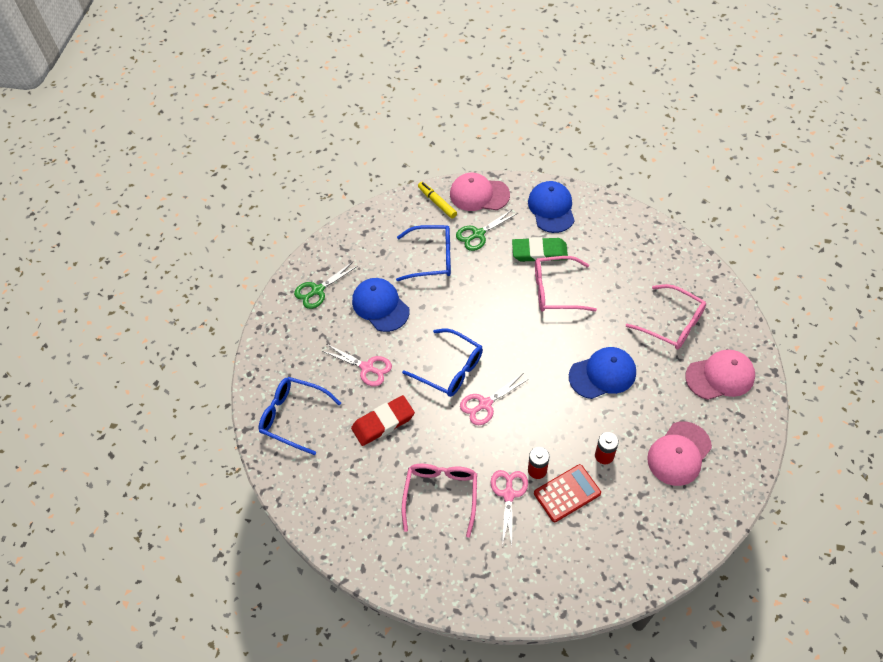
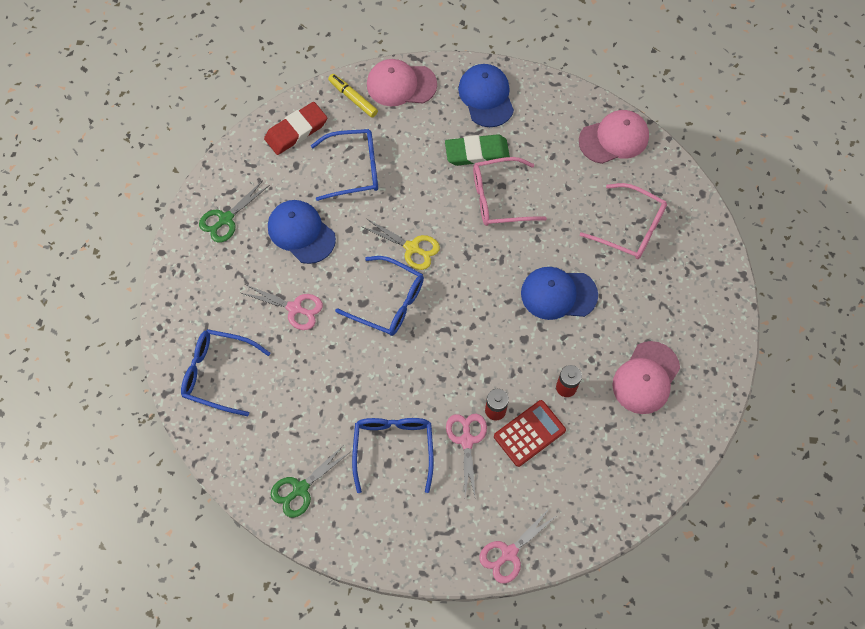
camera: 10 degrees left, 10 degrees up
(383, 422) = (320, 371): red eraser -> red eraser (296, 131)
(441, 496) = (393, 449): pink glasses -> blue glasses
(475, 325) = (412, 248): none -> yellow scissors
(478, 234) = (405, 135): green scissors -> green scissors (300, 489)
(485, 404) = (431, 340): pink scissors -> pink scissors (509, 553)
(602, 374) = (558, 294): blue cap -> blue cap turned 150 degrees counterclockwise
(720, 376) = (685, 285): pink cap -> pink cap (614, 138)

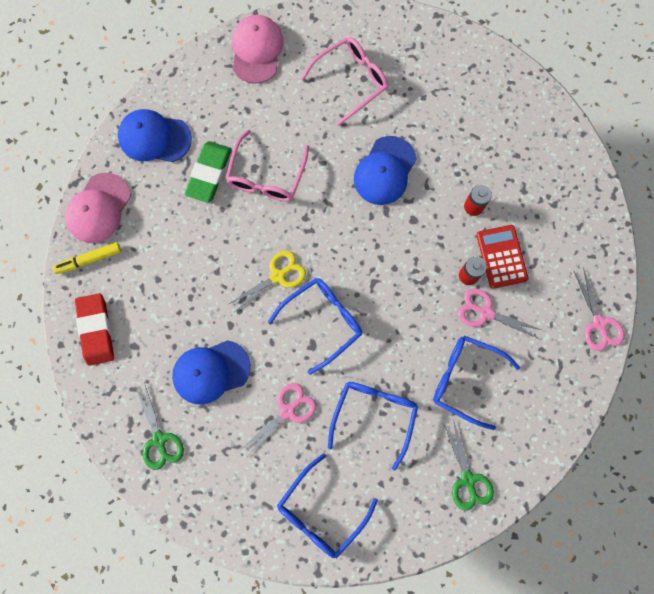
camera: 65 degrees left, 10 degrees up
(353, 169) = (167, 293): blue glasses -> blue glasses (374, 416)
(646, 378) = (494, 138): pink cap -> none

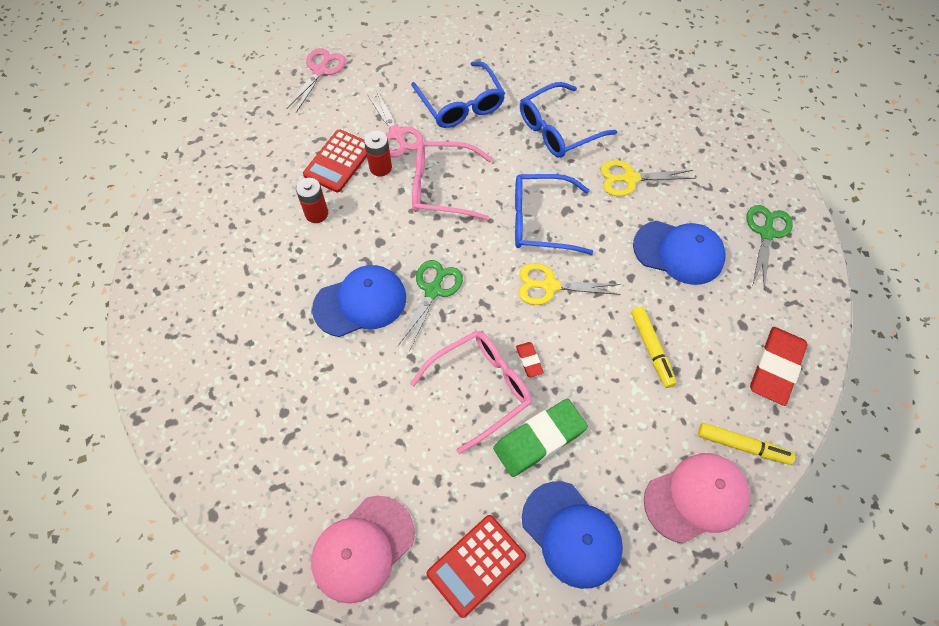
camera: 140 degrees left, 15 degrees down
(182, 281) = (651, 349): none -> yellow marker
(193, 86) = (476, 565): none -> red calculator
(251, 215) = (529, 360): none -> red eraser
(287, 411) = (630, 178): pink scissors -> yellow scissors
(321, 511) = (656, 101): blue glasses -> none
(350, 81) = (300, 420): pink glasses -> pink glasses (442, 187)
(468, 479) = (523, 50): green scissors -> green scissors (433, 290)

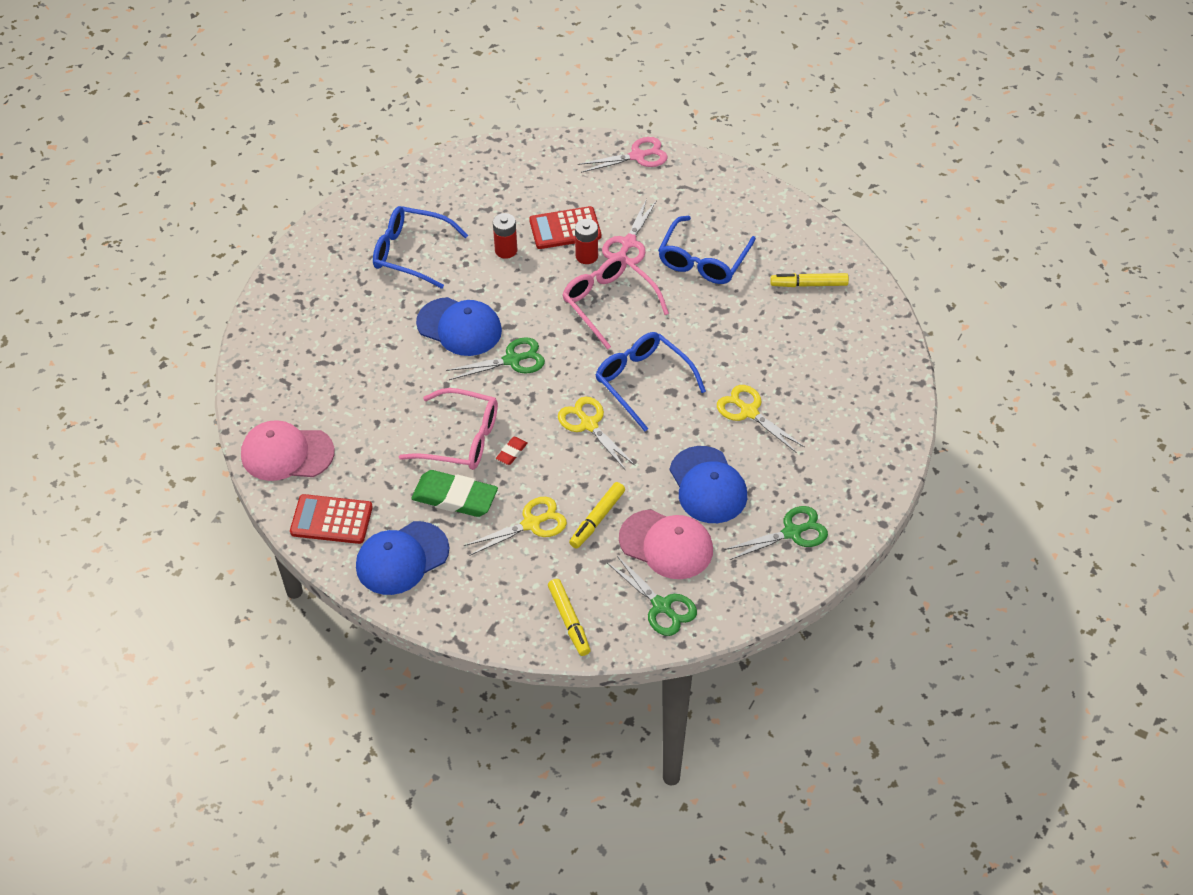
camera: 50 degrees right, 10 degrees down
(545, 65) = (809, 284): none -> yellow marker
(559, 129) = (749, 336): blue glasses -> blue glasses (411, 253)
(571, 534) = (402, 558): blue cap -> blue cap turned 45 degrees clockwise
(617, 400) = (531, 524): none -> yellow scissors
(696, 498) = (498, 615): pink cap -> pink cap (666, 545)
(775, 367) = (661, 606): red eraser -> green scissors

